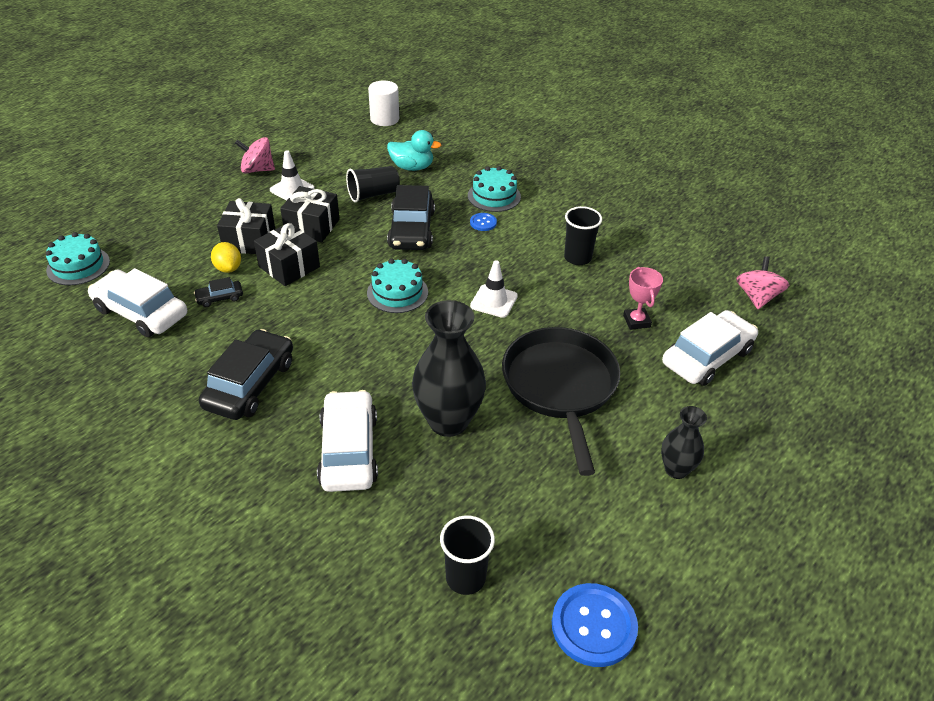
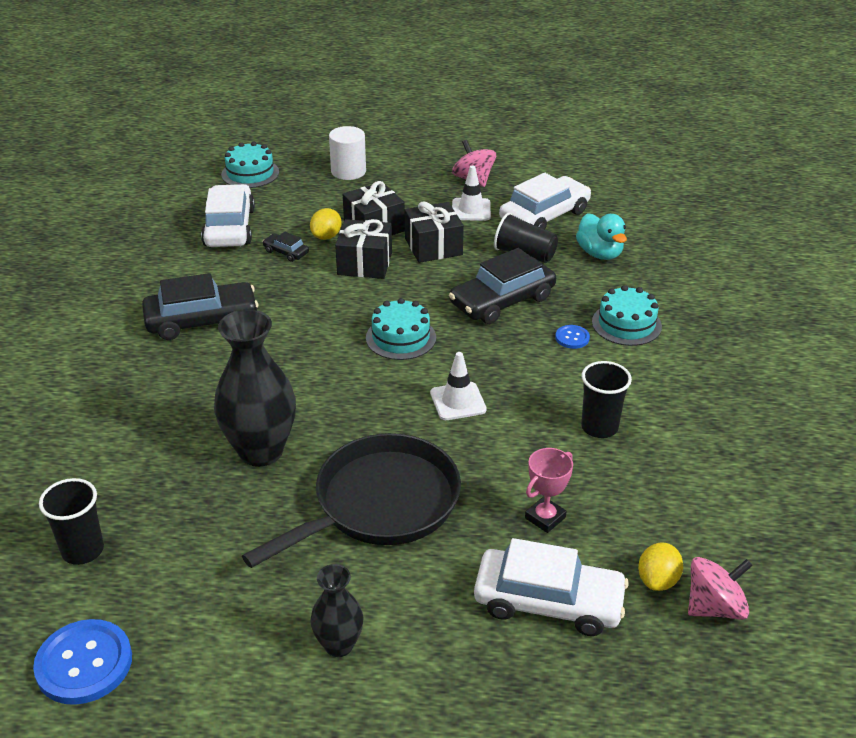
camera: 55 degrees right, 5 degrees down
(348, 450) = (174, 410): white car -> white car (544, 215)
(384, 119) = (653, 200): white cylinder -> white cylinder (348, 171)
(722, 306) = (657, 580): none -> yellow lemon

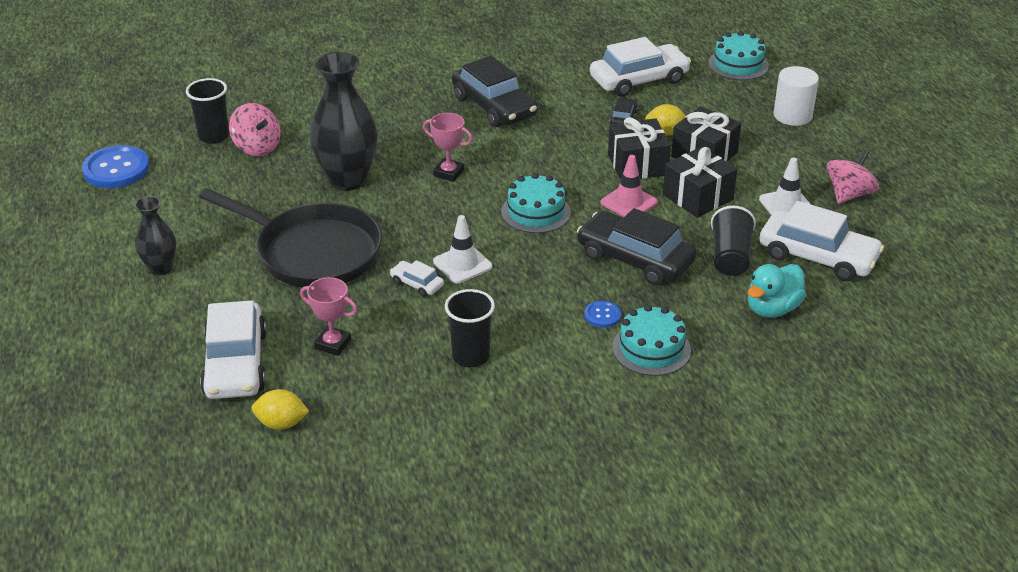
camera: 70 degrees right, 0 degrees up
(299, 376) = (448, 173): none -> pink trophy
(419, 283) = (628, 202): none -> pink traffic cone
(474, 438) = (417, 284): none -> white car
(714, 607) = (261, 463): pink spinning top -> pink spinning top (257, 147)

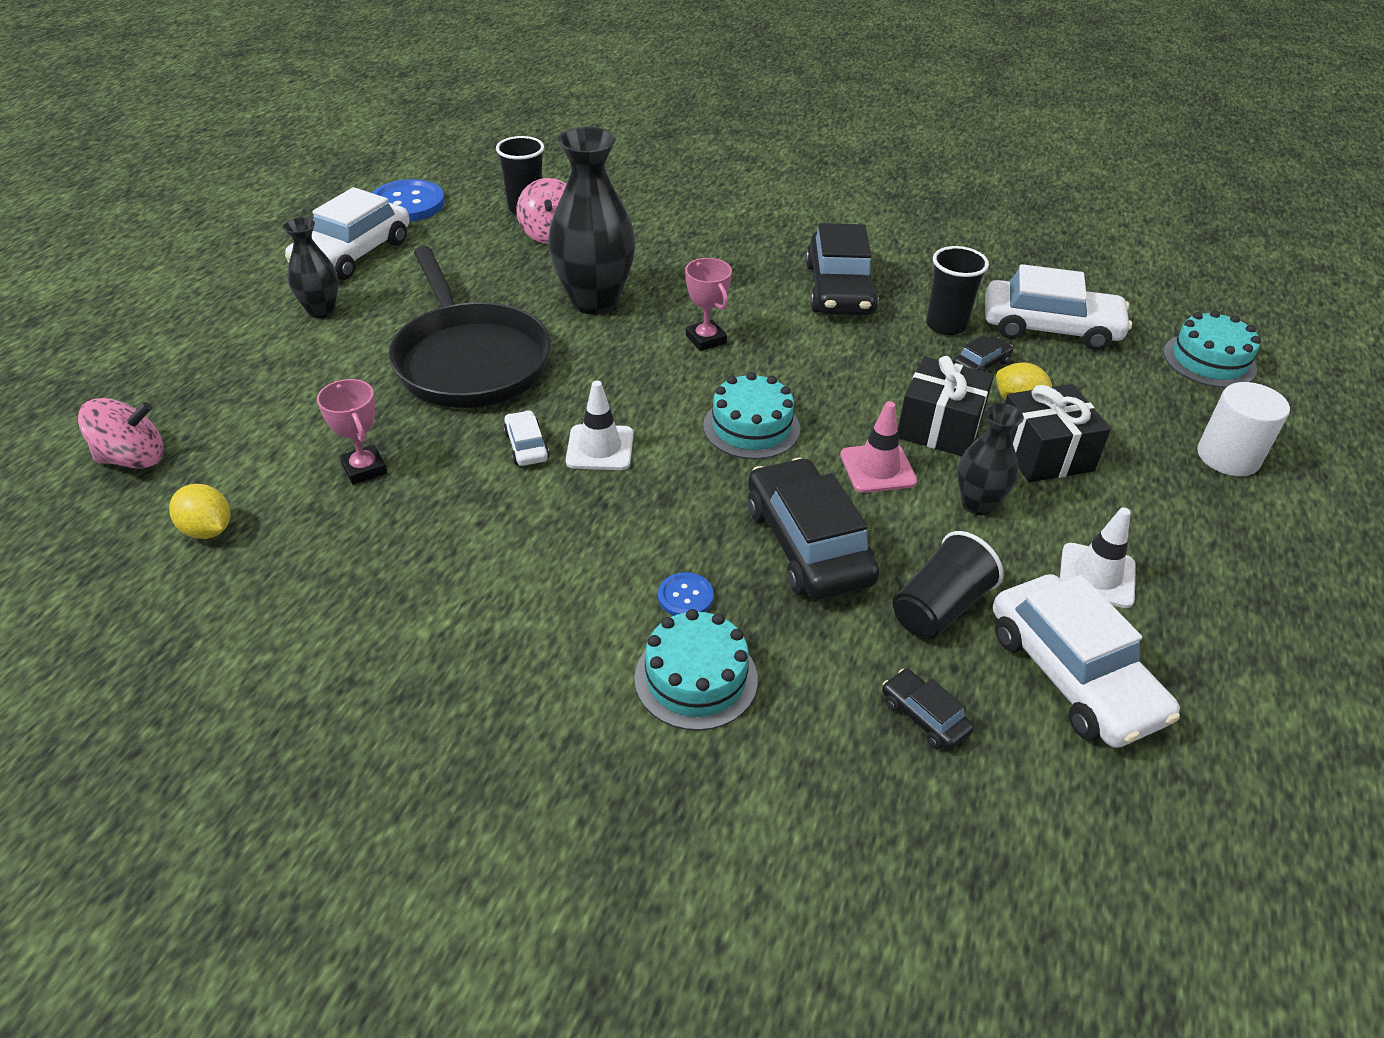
camera: 35 degrees right, 5 degrees up
(235, 363) = (255, 440): white car -> white car (353, 254)
(470, 356) = (478, 563): black cup -> black cup (946, 325)
(698, 197) = (977, 504): black gift -> black vase
(772, 309) = (924, 716): turquoise duck -> black car
(849, 194) = (1213, 606): pink spinning top -> pink spinning top (133, 458)

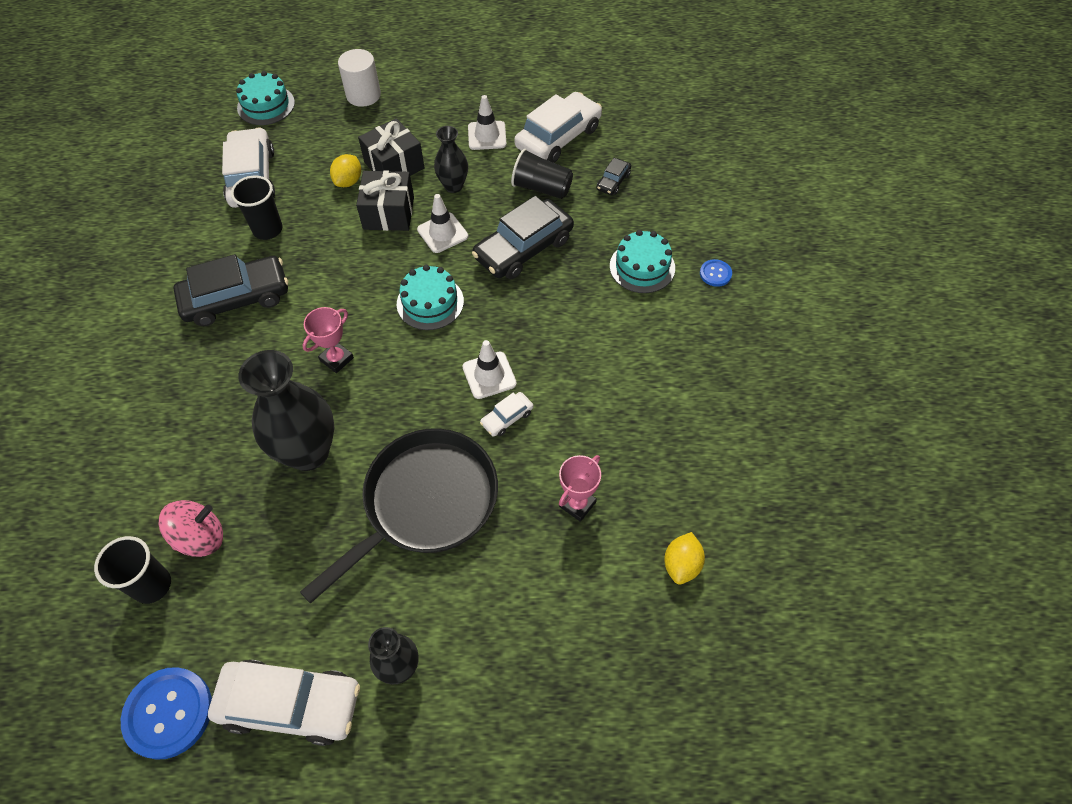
camera: 110 degrees left, 15 degrees up
(133, 458) = (648, 675): pink spinning top -> none
(685, 597) = (592, 288): blue button -> blue button (715, 274)
(877, 468) = (442, 233): pink traffic cone -> white traffic cone
(981, 364) = (310, 205): black car -> none

